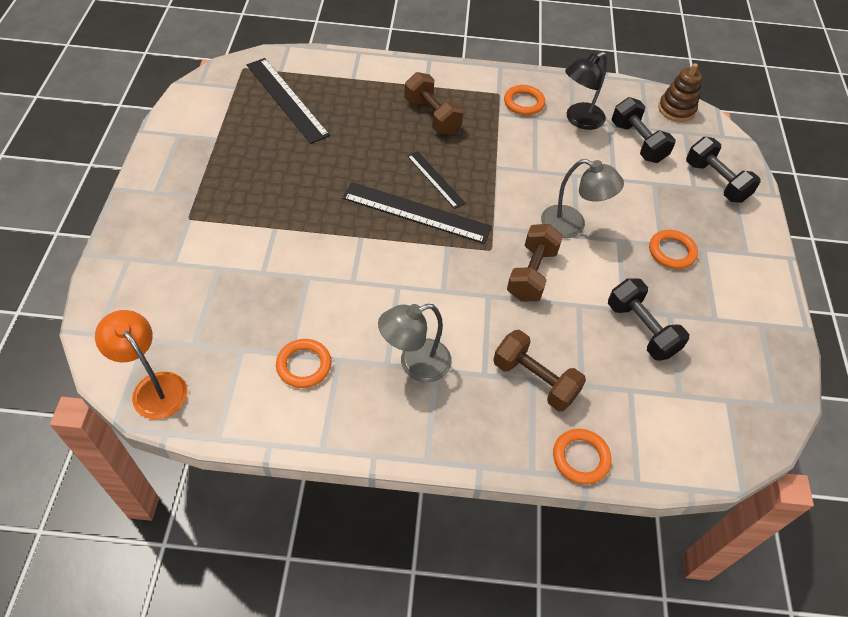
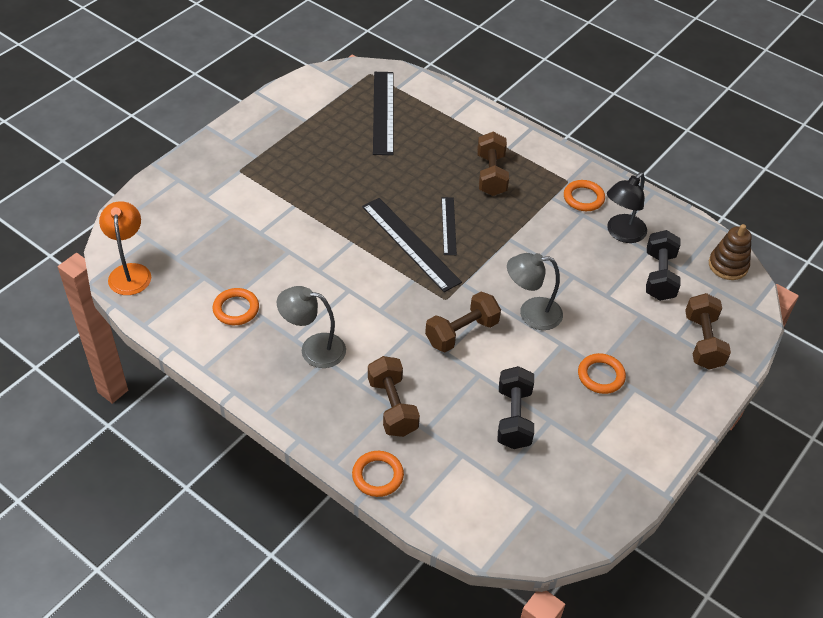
camera: 35 degrees right, 5 degrees down
(572, 225) = (531, 313): grey lamp -> grey lamp turned 120 degrees clockwise
(579, 120) = (621, 234): black lamp -> black lamp turned 45 degrees counterclockwise
(715, 182) = (703, 342): black dumbbell -> brown dumbbell

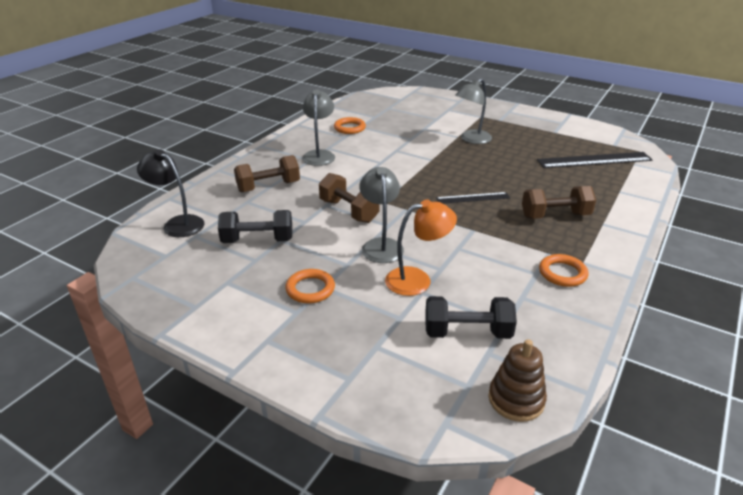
camera: 85 degrees right, 15 degrees down
(130, 272) = (371, 98): orange lamp -> orange lamp (417, 280)
(306, 195) = (471, 139): none -> grey lamp
(377, 476) = (206, 186): orange ring -> none
(410, 243) = (441, 182): black ruler -> none
(621, 234) = (522, 302): black lamp -> black lamp (178, 223)
(703, 342) = (372, 369): brown dumbbell -> none

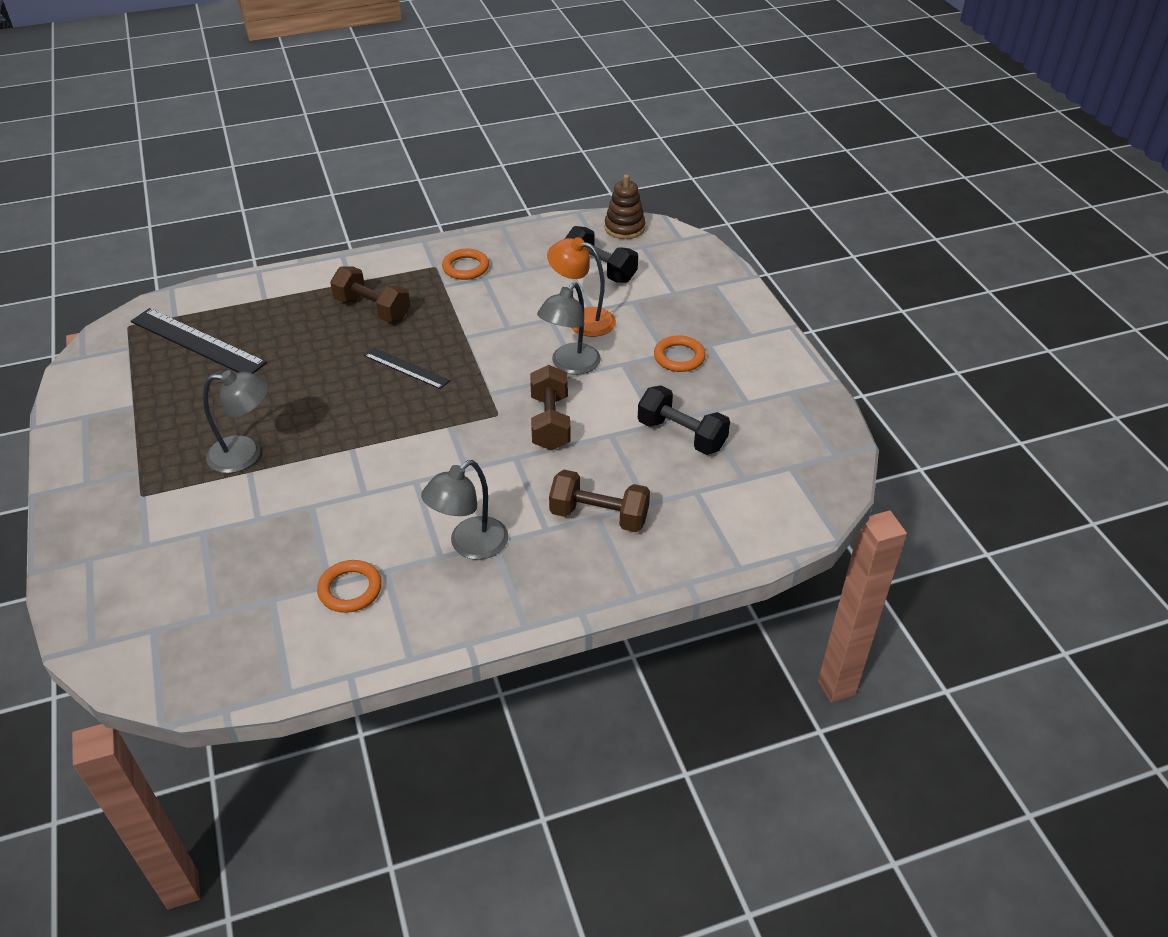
camera: 140 degrees left, 10 degrees up
(178, 223) = (753, 510): black lamp -> none

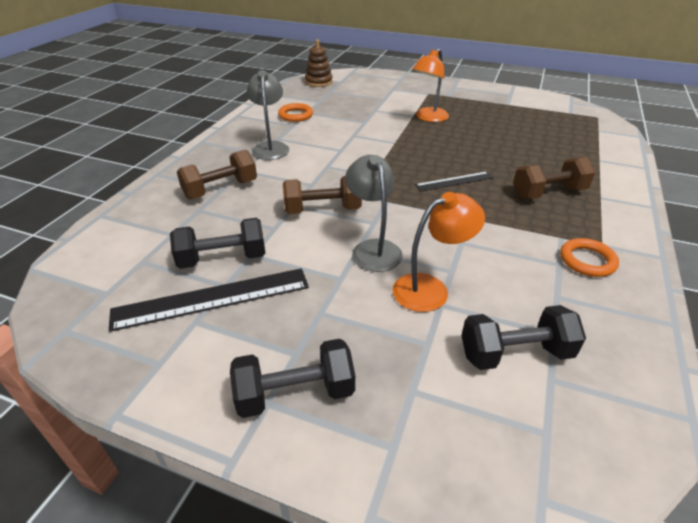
camera: 130 degrees right, 5 degrees down
(197, 342) = (559, 129): black ruler -> black ruler (212, 298)
(246, 454) = (428, 118): grey lamp -> orange lamp
(550, 422) = (322, 210): brown dumbbell -> brown dumbbell turned 45 degrees counterclockwise
(624, 228) = (613, 444): brown stacking toy -> brown stacking toy (318, 82)
(679, 357) = (305, 318): orange ring -> none
(732, 329) = (295, 393): none -> black dumbbell

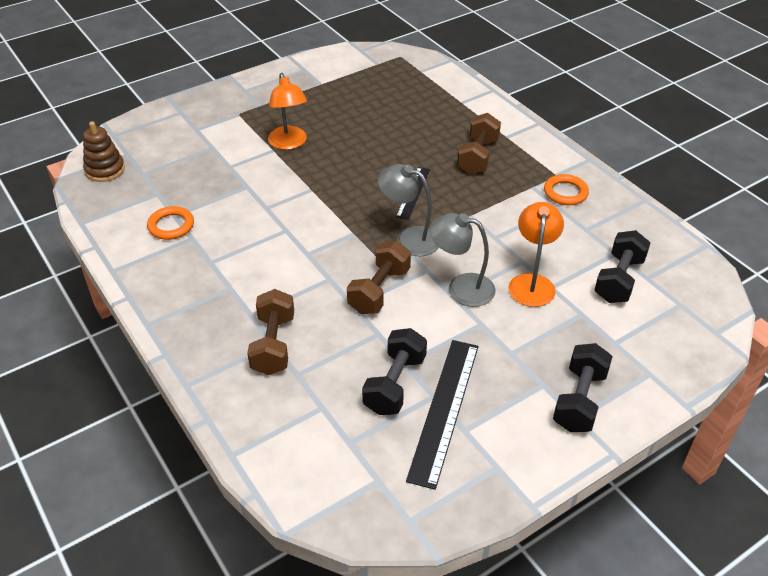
camera: 55 degrees left, 5 degrees up
(270, 147) = (224, 275): grey lamp -> grey lamp (409, 238)

